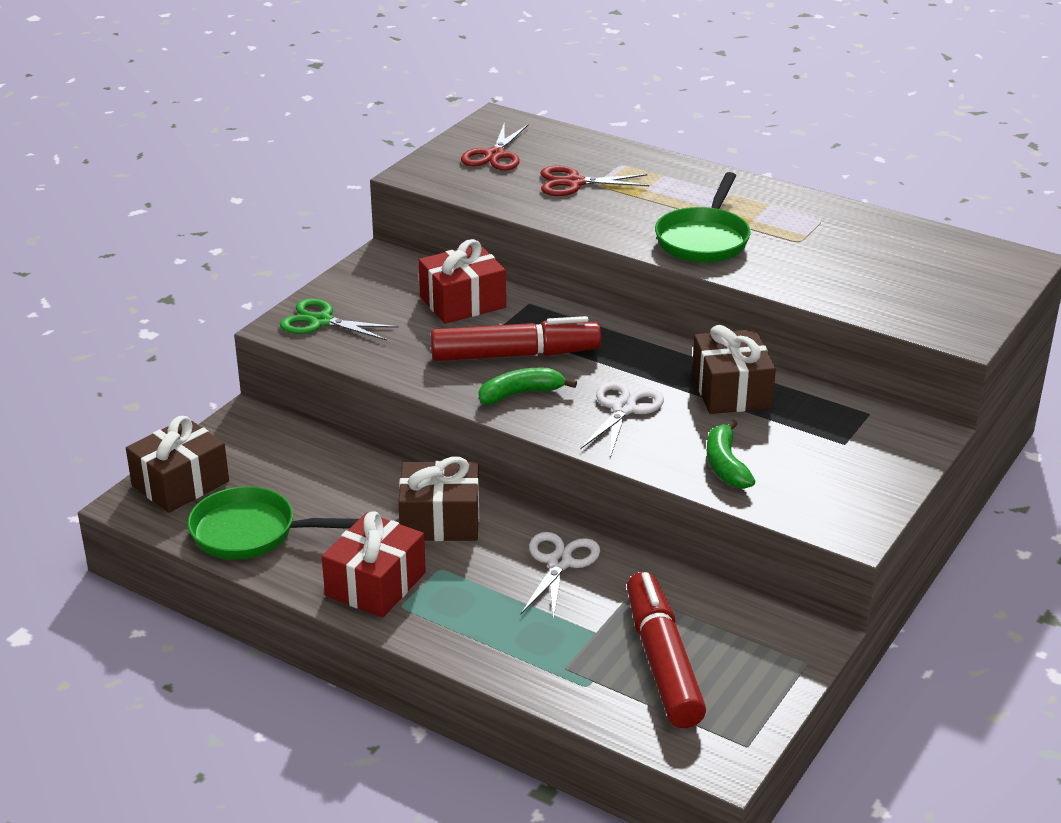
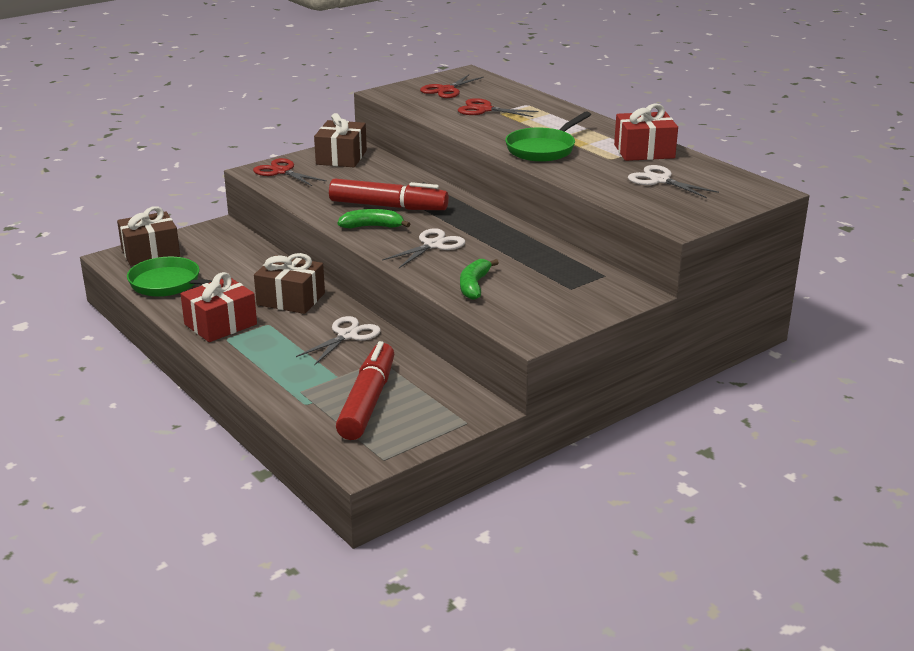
camera: 20 degrees right, 5 degrees down
(321, 321) = (281, 171): green scissors -> red scissors
(463, 302) = (380, 175): red gift -> red gift (644, 151)
(731, 391) = (516, 247): brown gift -> brown gift (341, 157)
(885, 266) = (660, 180): none -> white scissors

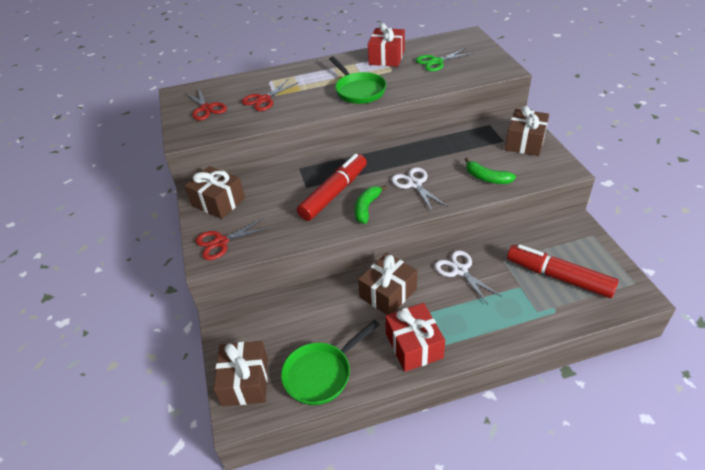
camera: 65 degrees left, 15 degrees up
(578, 303) = (524, 142): none -> brown gift
(660, 180) = (436, 62): white scissors -> green scissors

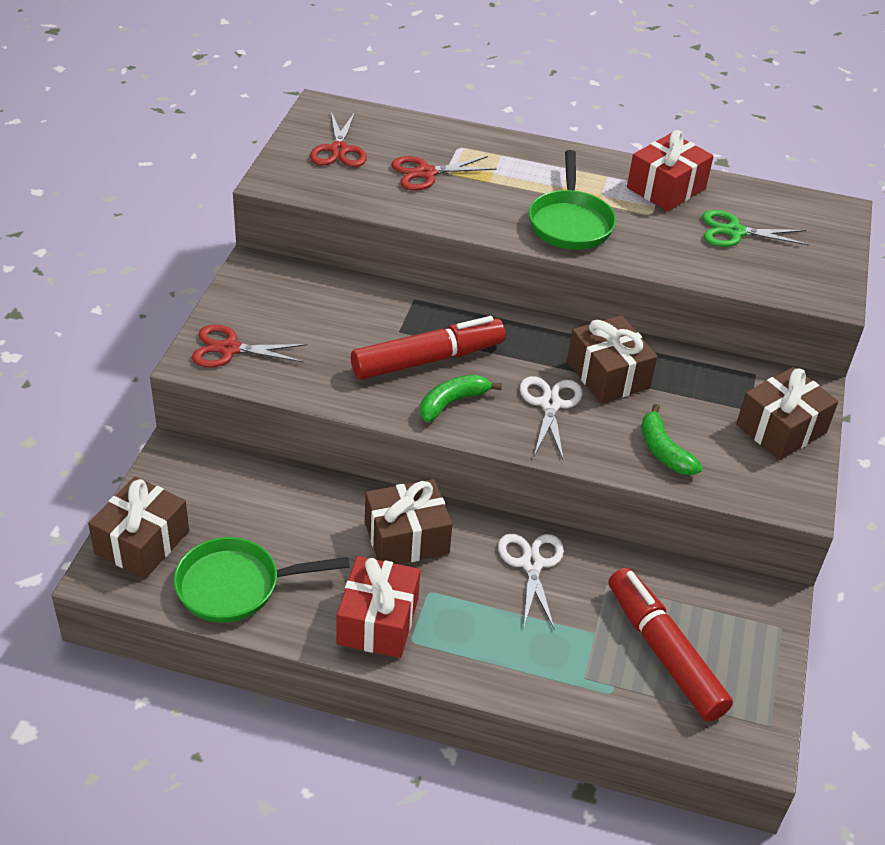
camera: 25 degrees right, 0 degrees up
(218, 202) = (270, 293): brown gift -> brown gift (608, 375)

